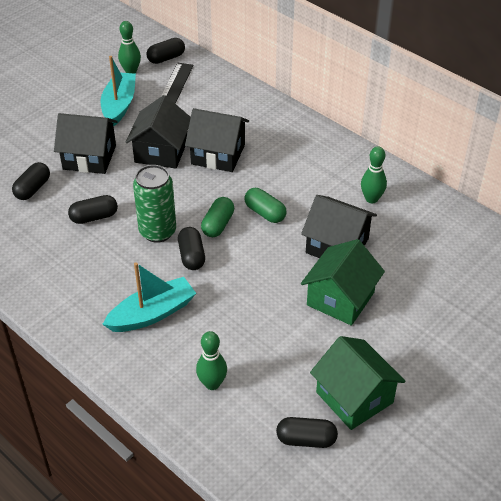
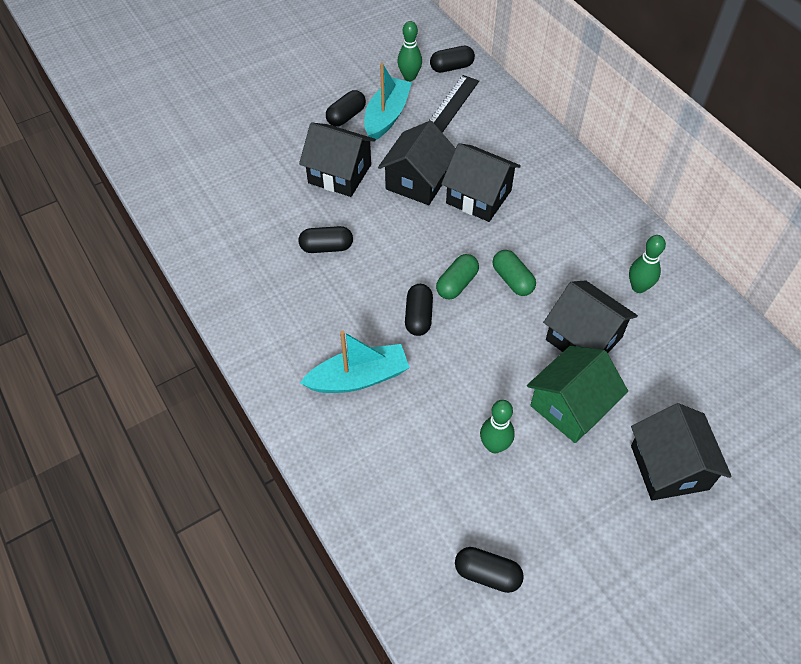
camera: 15 degrees right, 10 degrees up
(33, 189) = (271, 200): black capsule -> black capsule (346, 116)
(157, 232) = (389, 279): green can -> none
(212, 384) = (401, 479): green bowling pin -> green bowling pin (494, 446)
(354, 397) = (555, 535): green house -> none
(433, 327) = (669, 467): none -> black house

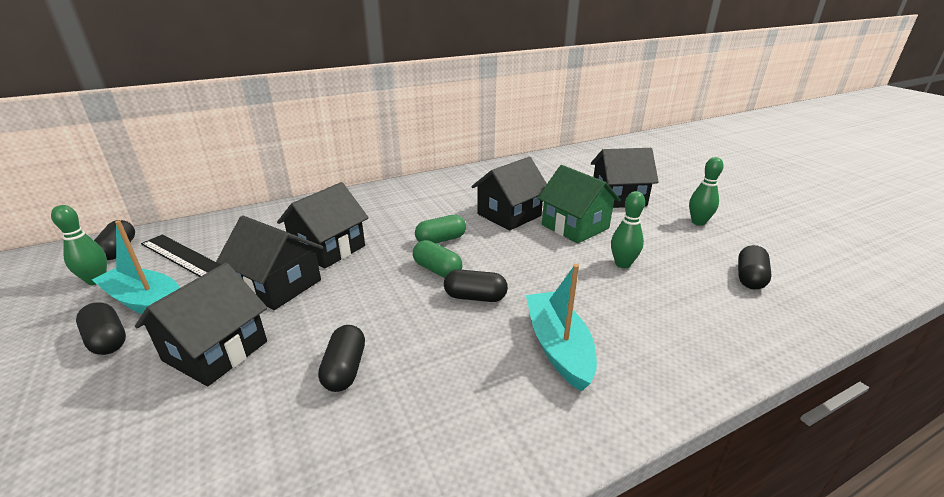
camera: 85 degrees left, 25 degrees down
(638, 287) = (462, 190): green bowling pin -> green bowling pin (698, 222)

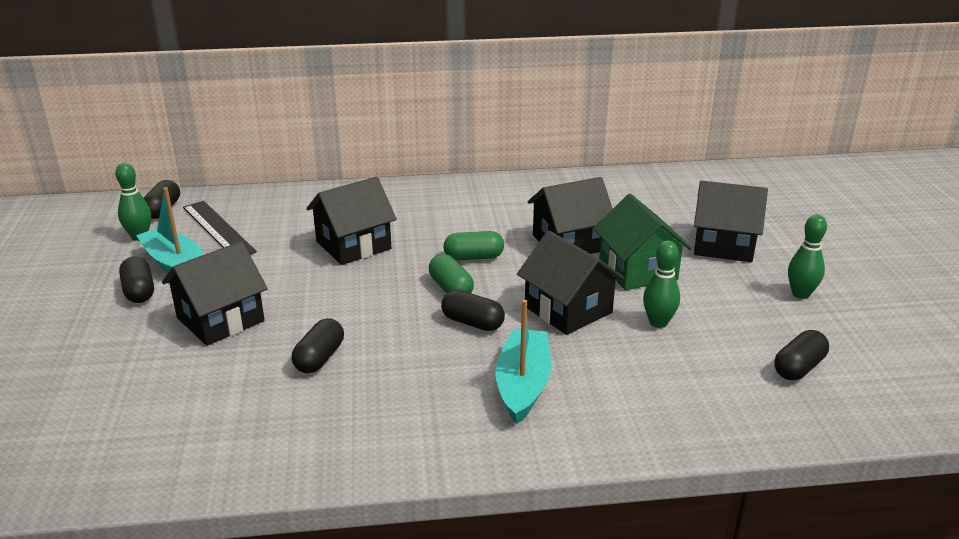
camera: 20 degrees right, 0 degrees up
(279, 285) = (292, 273): black house -> black house (568, 309)

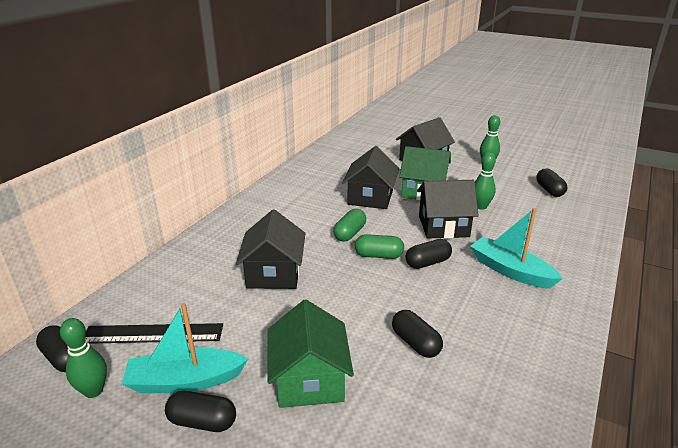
camera: 55 degrees left, 0 degrees up
(220, 319) = (309, 380): black house -> green house

